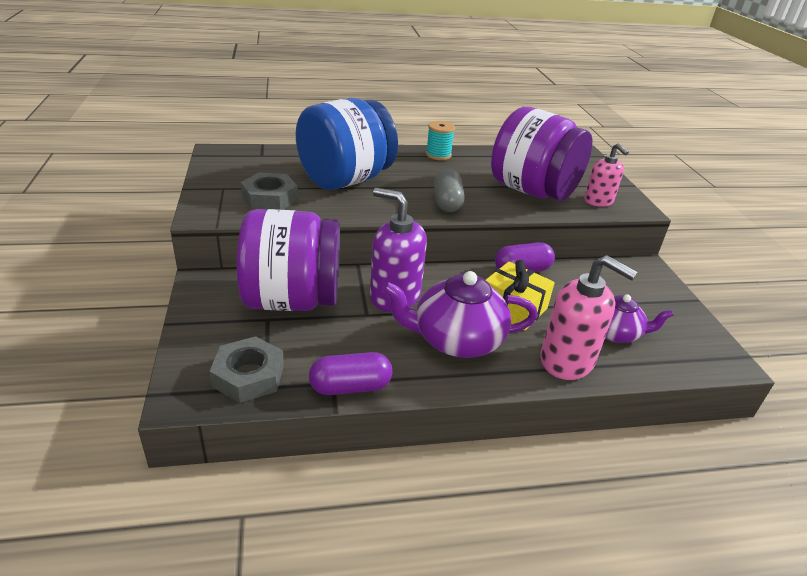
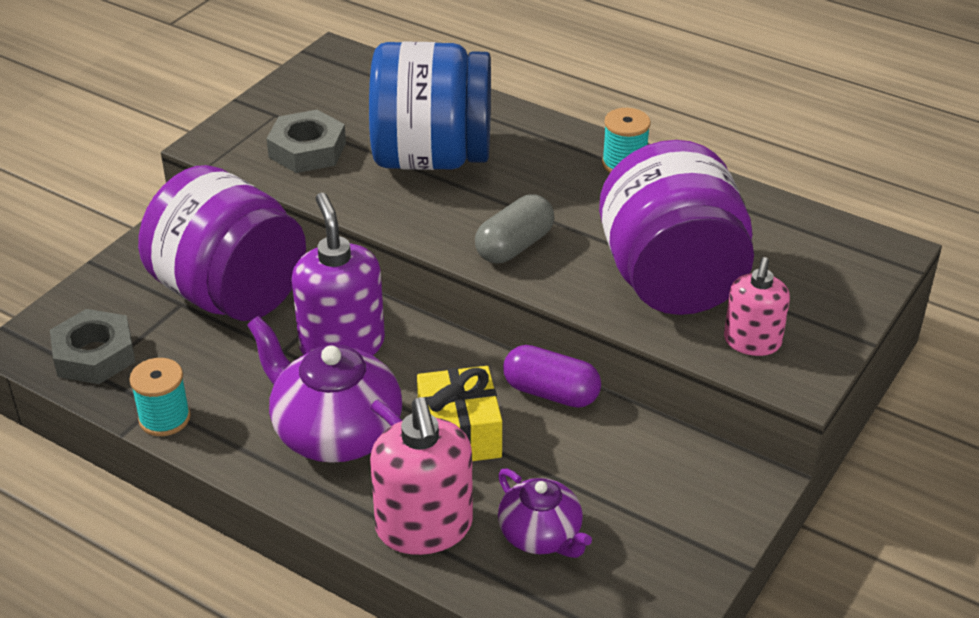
camera: 45 degrees right, 5 degrees up
(350, 387) = (164, 418): purple capsule -> turquoise spool

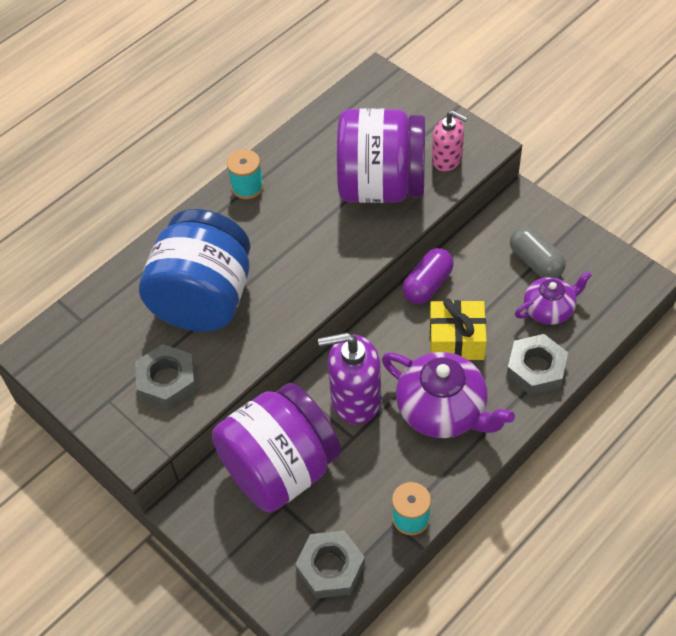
camera: 75 degrees left, 15 degrees up
(335, 432) = (443, 410): purple teapot -> purple teapot turned 105 degrees counterclockwise
(424, 527) = (536, 369): pink soap dispenser -> grey nut
(514, 246) = (324, 263): grey capsule -> grey capsule (535, 262)

